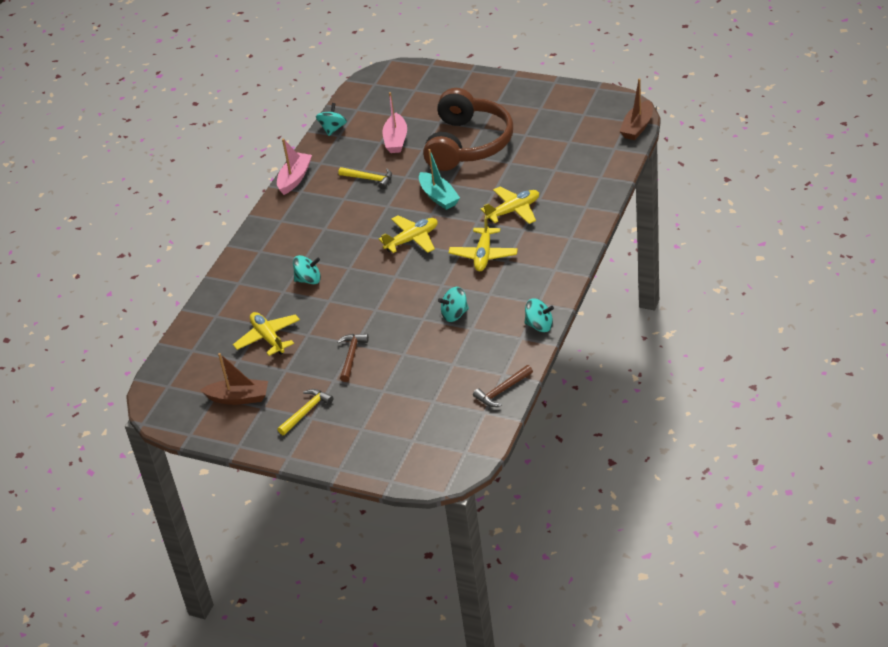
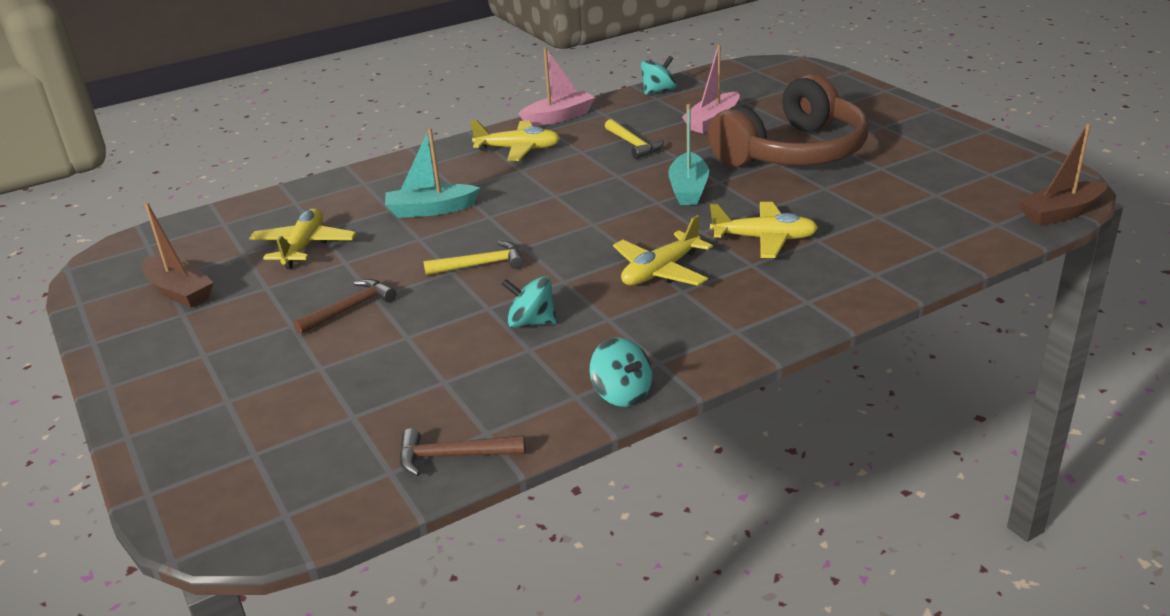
camera: 35 degrees right, 10 degrees down
(306, 412) = (209, 344): yellow hammer -> yellow hammer (480, 265)
(308, 280) = (431, 210): turquoise spinning top -> turquoise boat
(412, 239) = (597, 218): yellow plane -> yellow plane (518, 149)

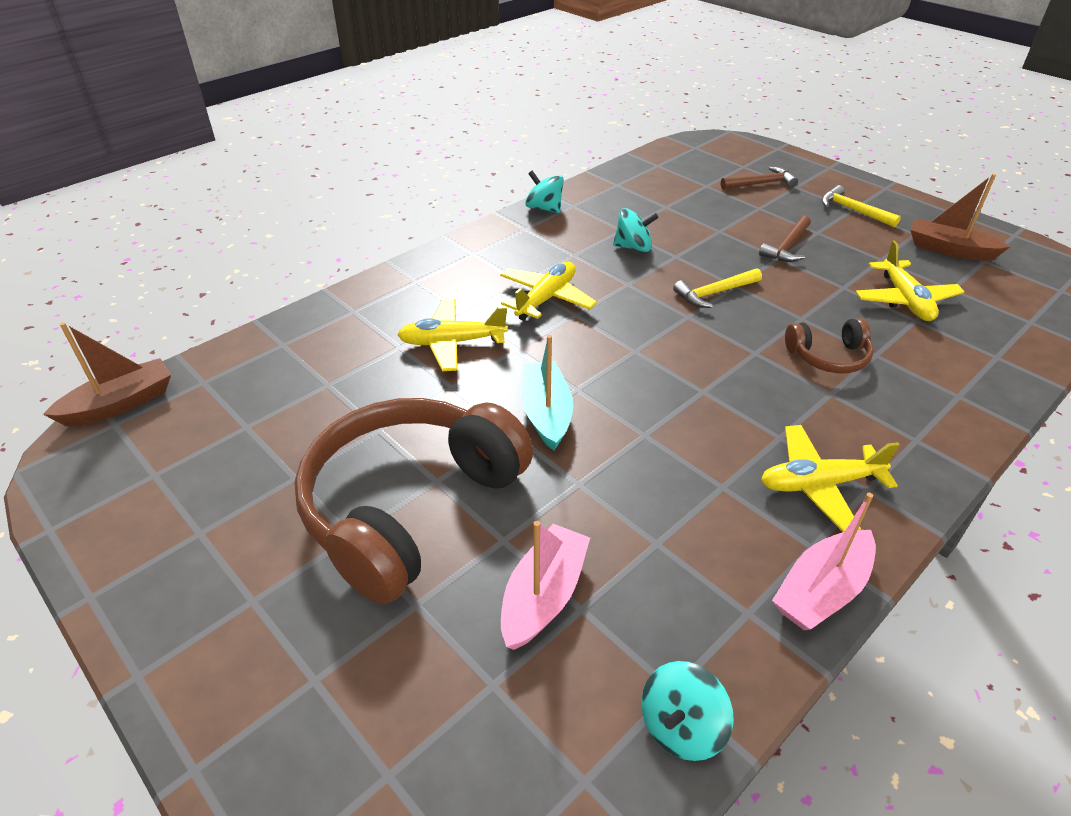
camera: 165 degrees right, 10 degrees up
(431, 210) = (828, 356): turquoise boat -> brown headphones
(453, 456) = (628, 173): brown hammer -> brown hammer (761, 184)
(633, 144) = (653, 510): yellow hammer -> yellow hammer (853, 210)

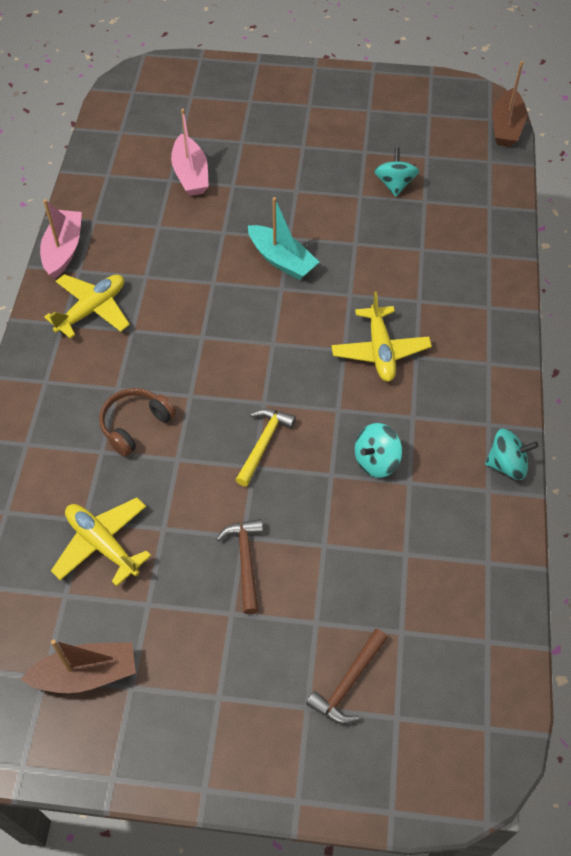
camera: 140 degrees right, 15 degrees up
(411, 507) = (292, 172): brown headphones -> none
(452, 343) = (394, 272): yellow plane -> none
(681, 727) = (96, 165): turquoise spinning top -> turquoise spinning top (394, 184)
(853, 210) = (216, 692): yellow hammer -> none

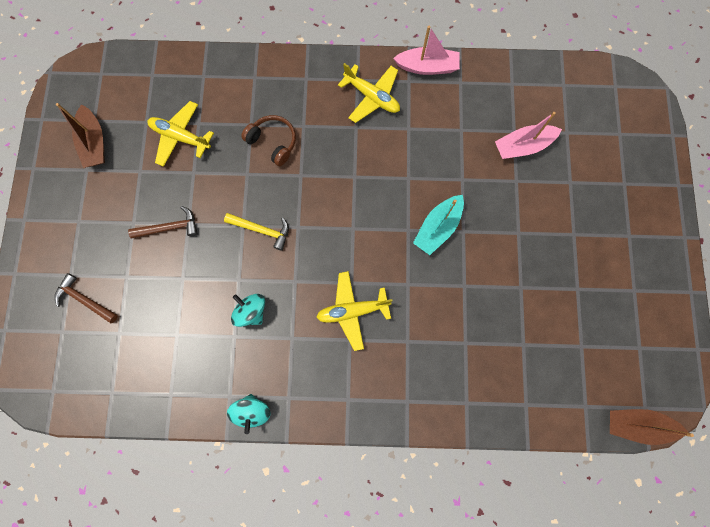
camera: 85 degrees right, 20 degrees up
(102, 544) = (181, 137): yellow plane -> yellow plane turned 105 degrees counterclockwise
(394, 184) = (539, 317): turquoise spinning top -> none

